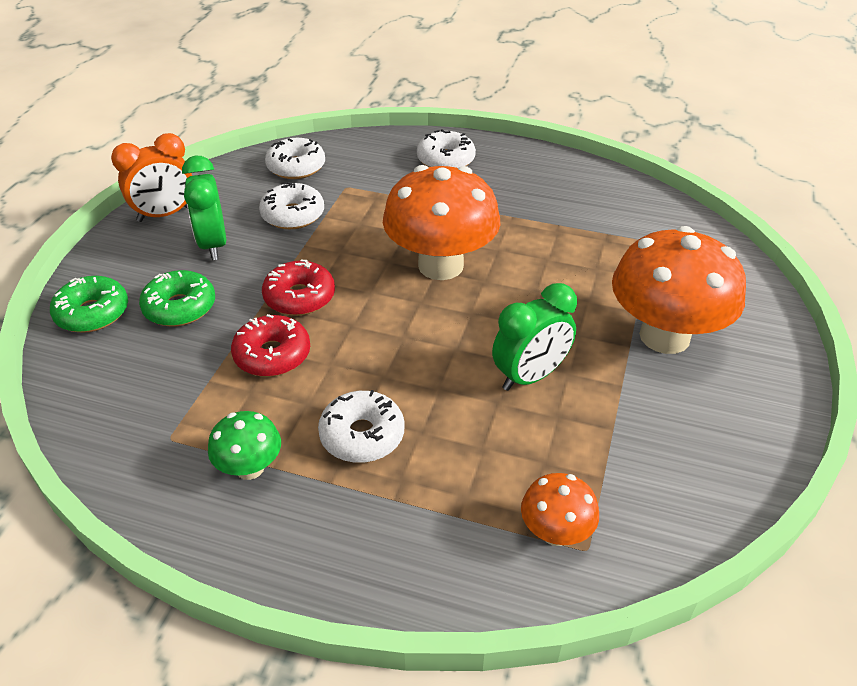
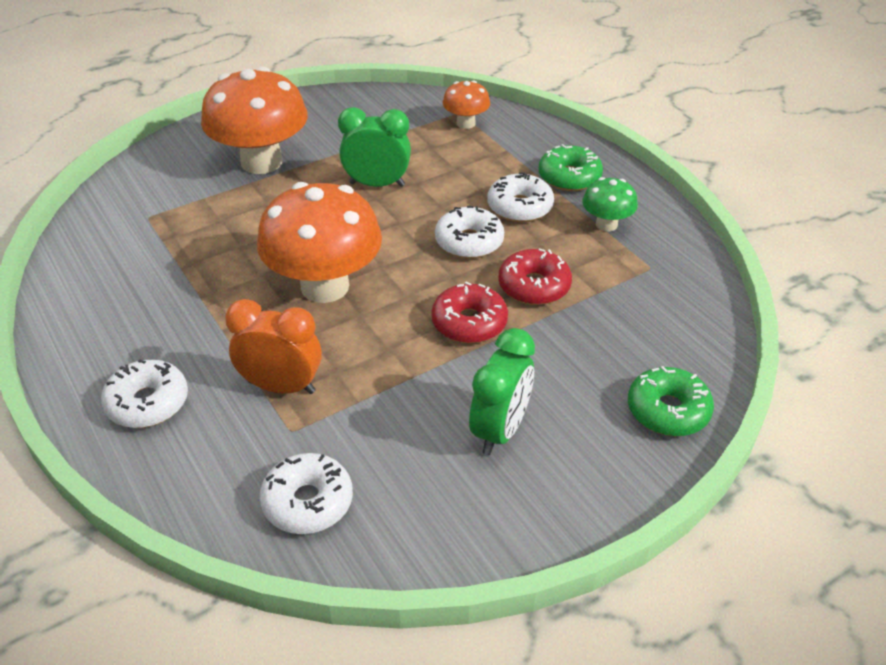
camera: 140 degrees left, 0 degrees up
(165, 215) = (522, 514): orange clock -> orange clock (281, 387)
(180, 307) = (581, 371): green donut -> green donut (569, 177)
(293, 215) = (386, 422): white donut -> white donut (469, 242)

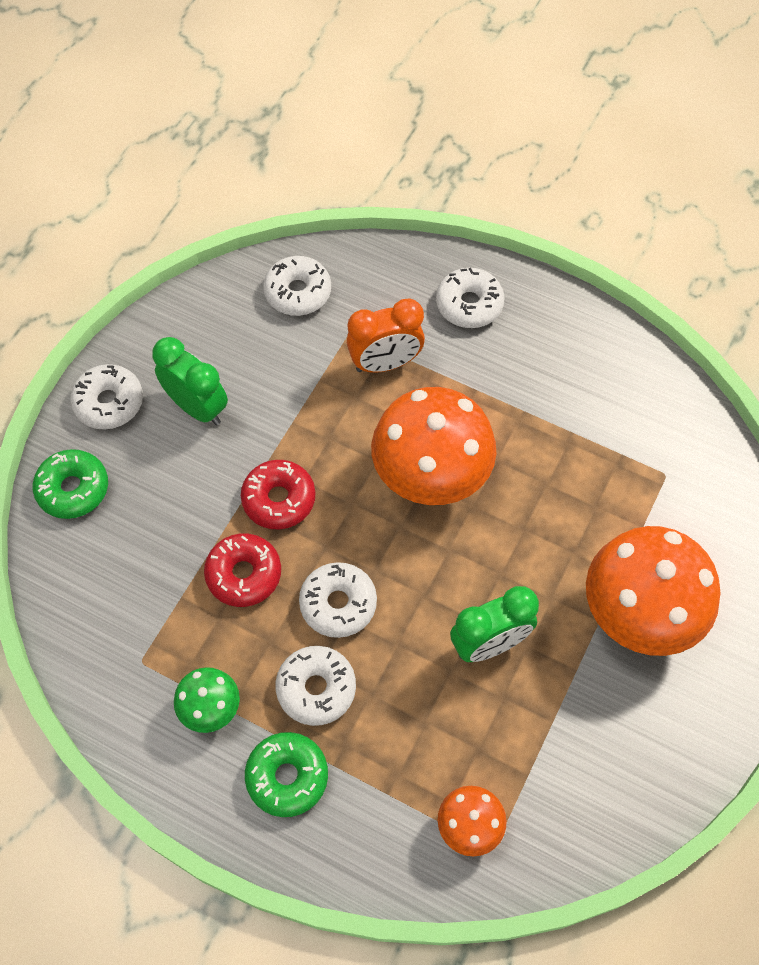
camera: 150 degrees right, 20 degrees up
(500, 430) = (197, 407): green clock -> green clock turned 135 degrees clockwise
(596, 478) = (109, 403): none -> white donut

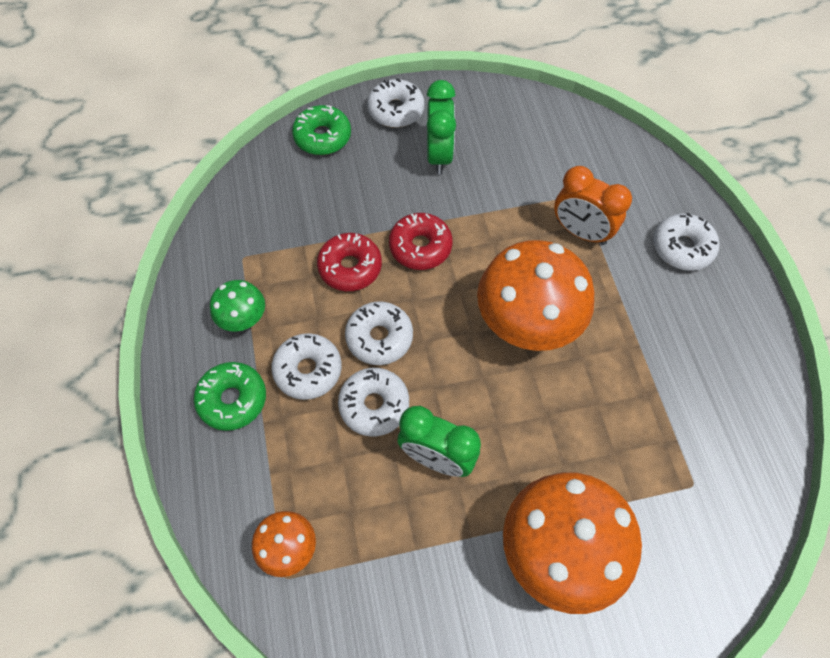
camera: 50 degrees right, 0 degrees up
(298, 292) = (577, 145): white donut -> white donut (374, 405)

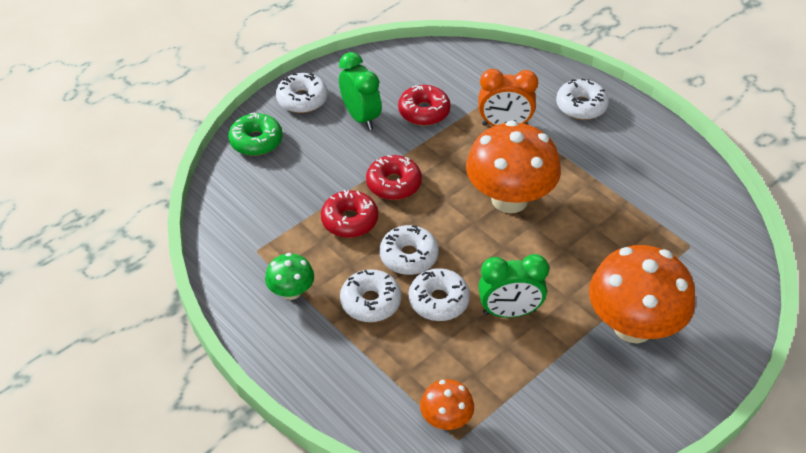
camera: 30 degrees left, 15 degrees down
(232, 399) = (326, 348): green donut -> none
(506, 178) = (424, 112): none -> red donut

